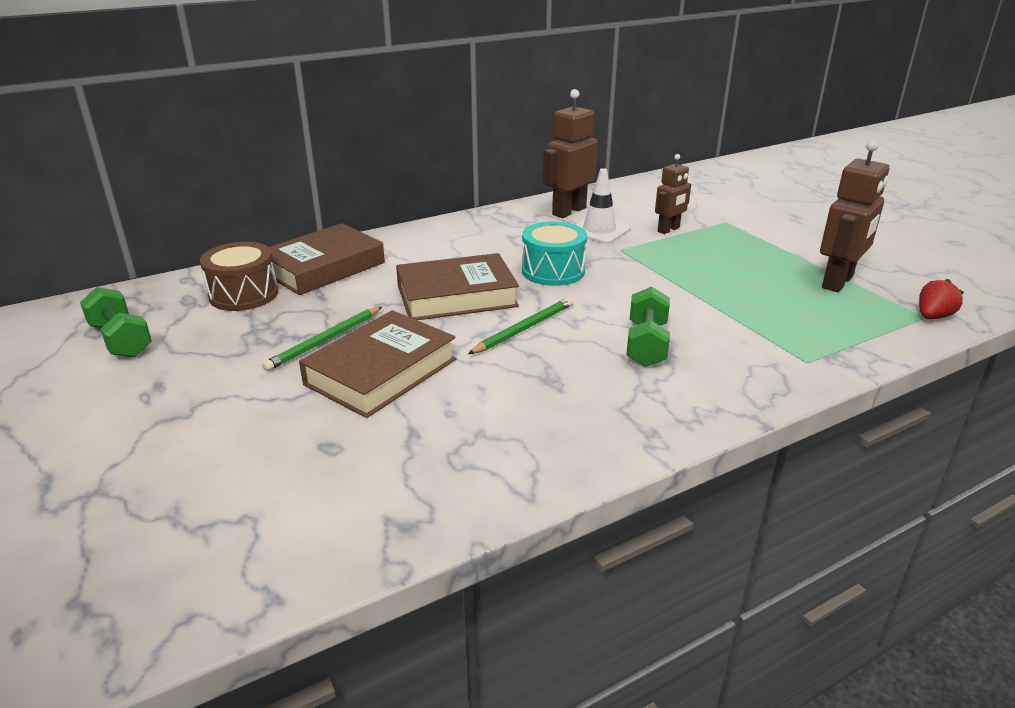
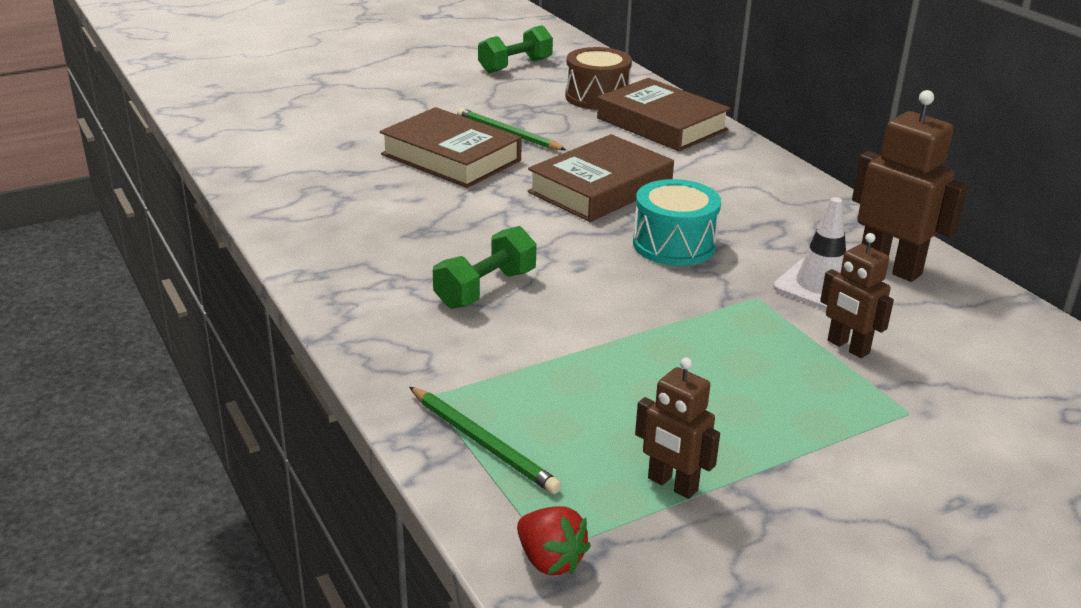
camera: 90 degrees right, 0 degrees up
(456, 296) = (600, 188): brown book -> brown book turned 60 degrees clockwise
(524, 328) = (526, 222): green pencil -> green pencil (483, 443)
(646, 344) = (485, 289): green dumbbell -> green dumbbell turned 60 degrees counterclockwise
(838, 282) = (672, 485): brown robot -> brown robot, size x0.62

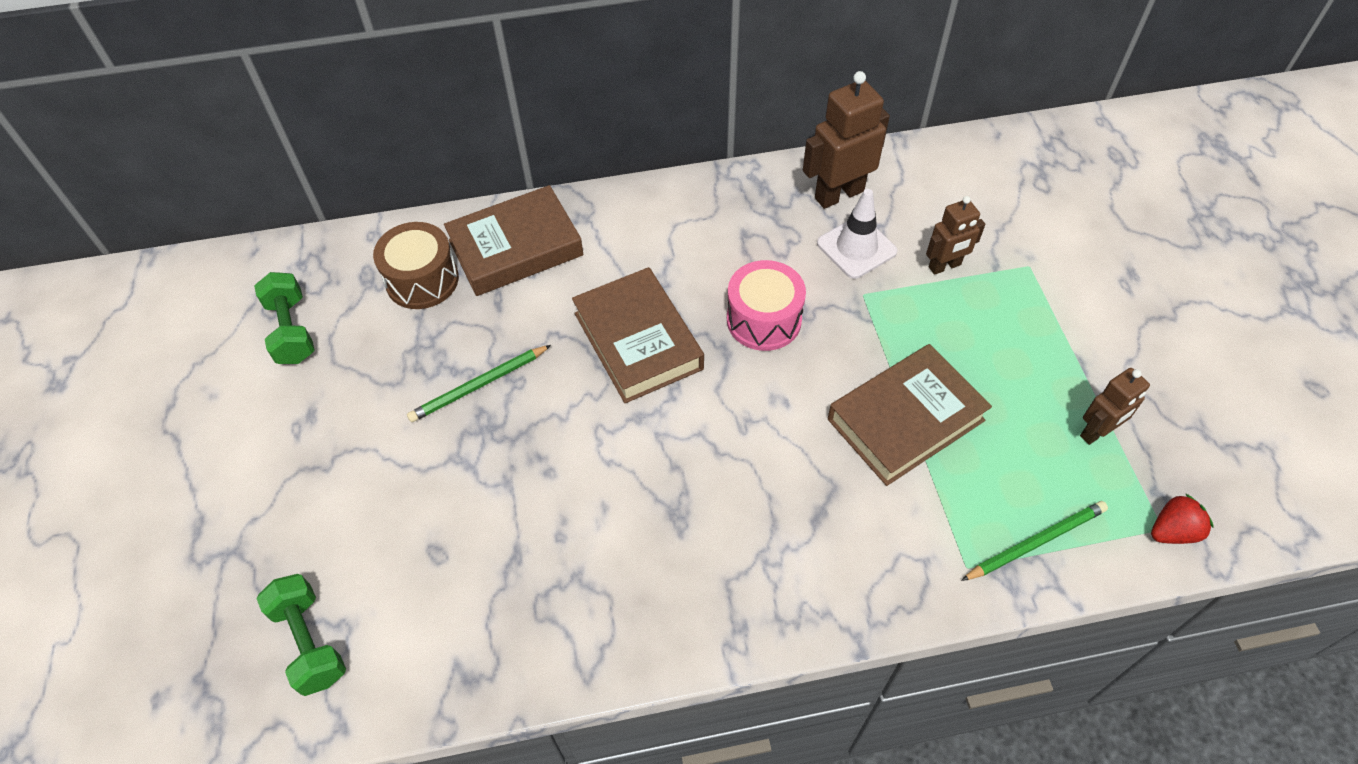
camera: 70 degrees left, 25 degrees up
(451, 157) = (517, 453): brown book -> brown book (905, 420)
(485, 289) = (804, 485): green dumbbell -> green dumbbell (310, 642)
(674, 245) = (764, 320): turquoise drum -> pink drum

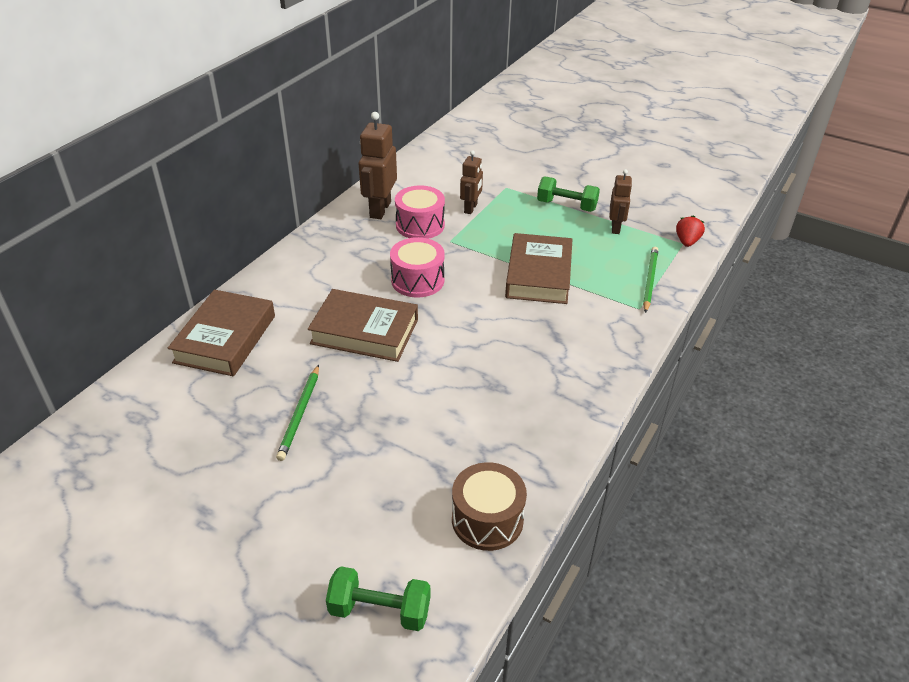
camera: 50 degrees left, 15 degrees down
(292, 330) = (120, 481): green dumbbell -> green dumbbell (566, 205)
(422, 280) = (182, 393): brown drum -> brown drum (487, 519)
(856, 247) = (420, 225): white traffic cone -> pink drum

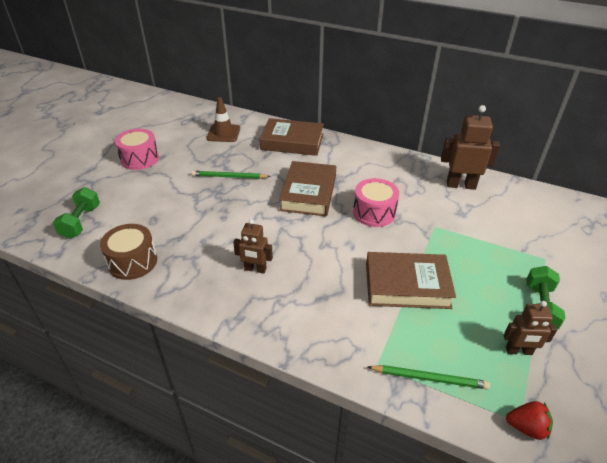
camera: 85 degrees right, 0 degrees up
(159, 422) = (223, 133): none -> brown traffic cone
(420, 225) = (449, 208): pink drum -> pink drum (140, 159)
(471, 208) = (492, 236): brown robot -> brown robot (255, 269)

